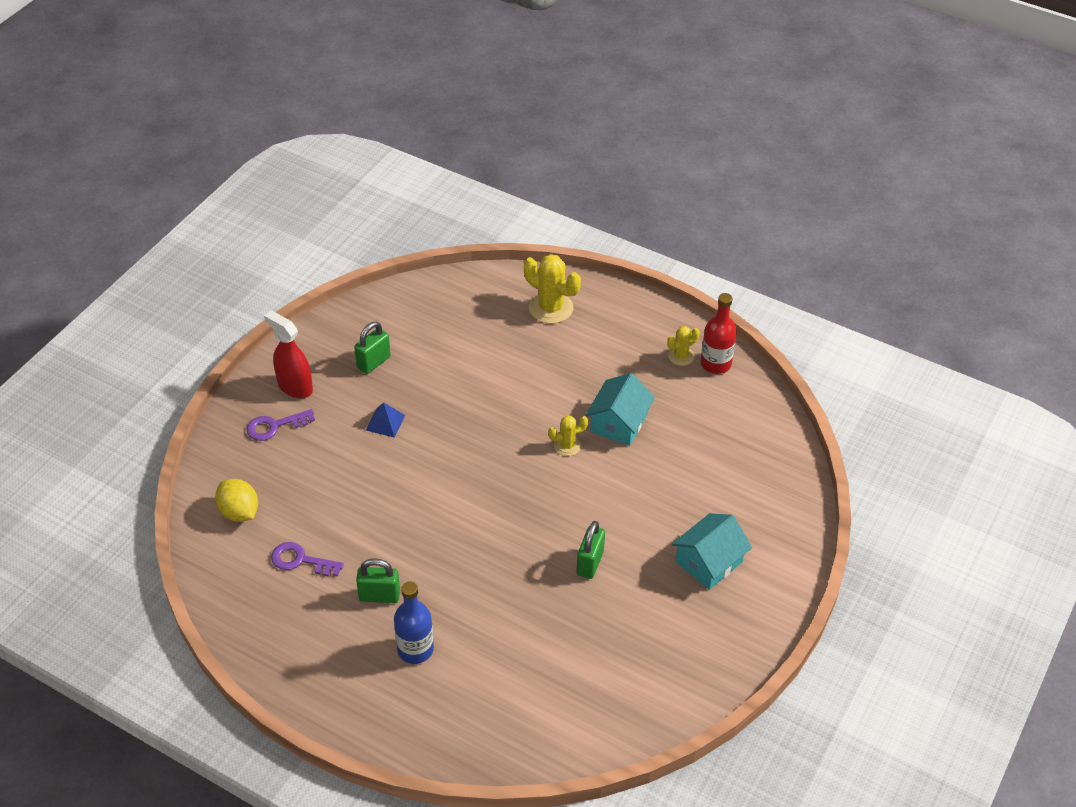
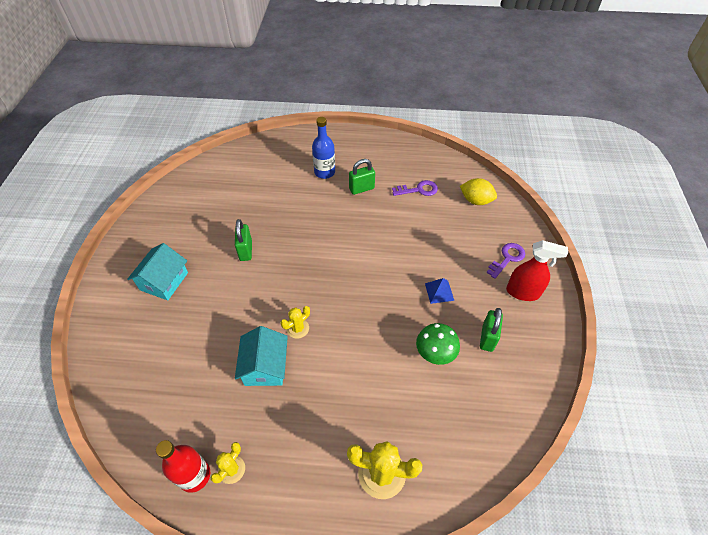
camera: 155 degrees right, 5 degrees up
(437, 370) = (435, 352): none -> green mushroom

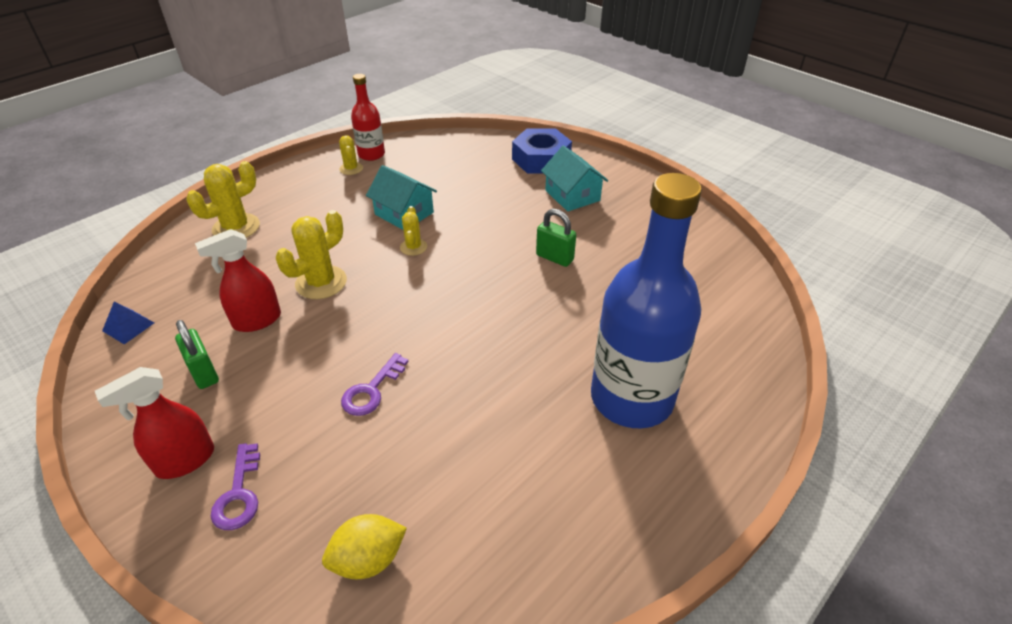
camera: 130 degrees right, 10 degrees down
(119, 331) = (541, 159): none -> blue nut
(324, 172) = (631, 398): blue bottle -> blue bottle, size x2.04
(361, 189) = (553, 419): green padlock -> none
(376, 350) = (321, 282): none -> yellow cactus
(418, 190) = (478, 492): purple key -> purple key (372, 390)
(435, 352) = (257, 320): green mushroom -> red spray bottle
(439, 291) = (304, 376): blue pyramid -> blue pyramid (128, 327)

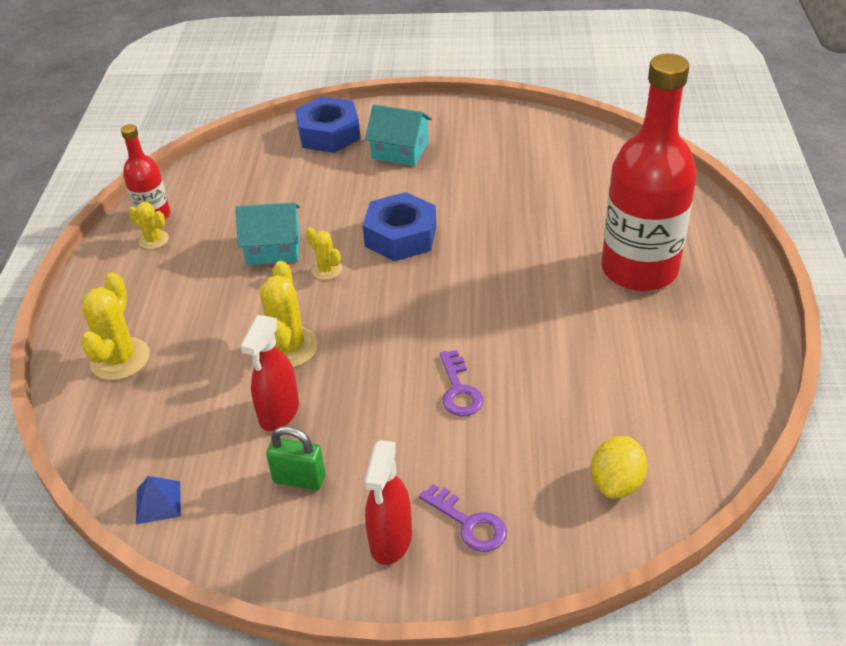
camera: 40 degrees left, 0 degrees up
(490, 254) = (401, 236): none -> blue nut
(554, 257) = (455, 208): green padlock -> none
(631, 398) = (639, 269): blue bottle -> red bottle

